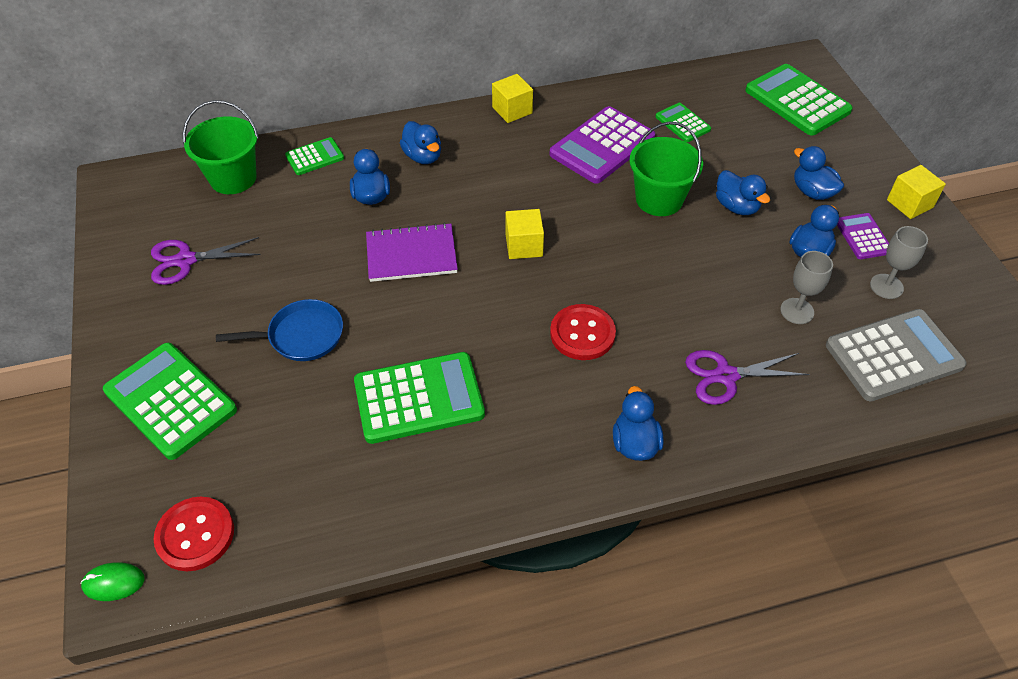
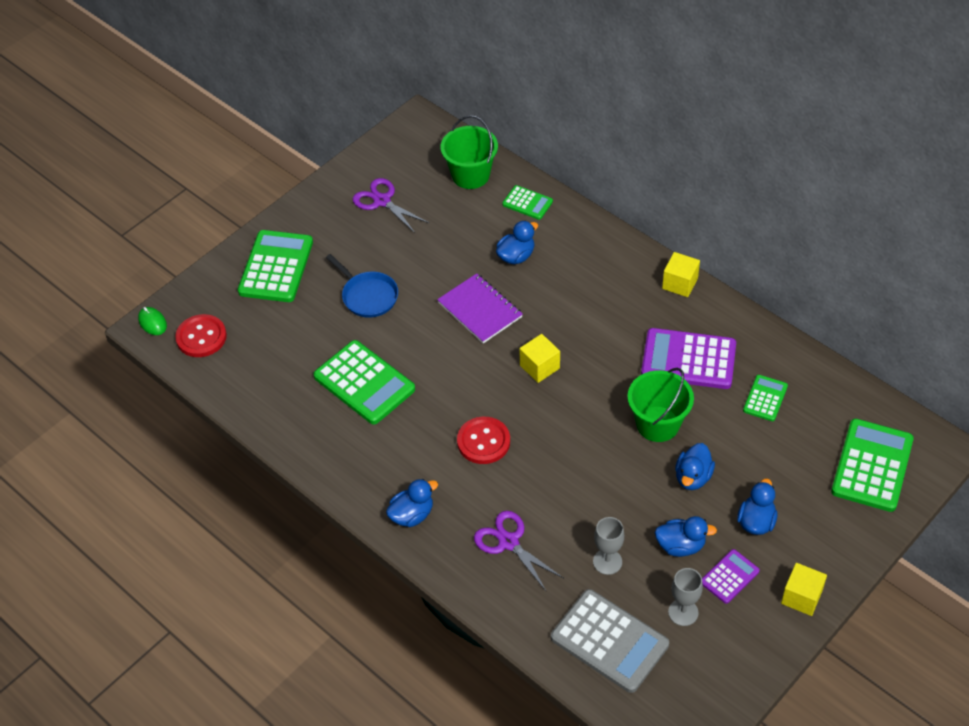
camera: 60 degrees right, 0 degrees up
(423, 156) = (580, 261): blue duck -> none

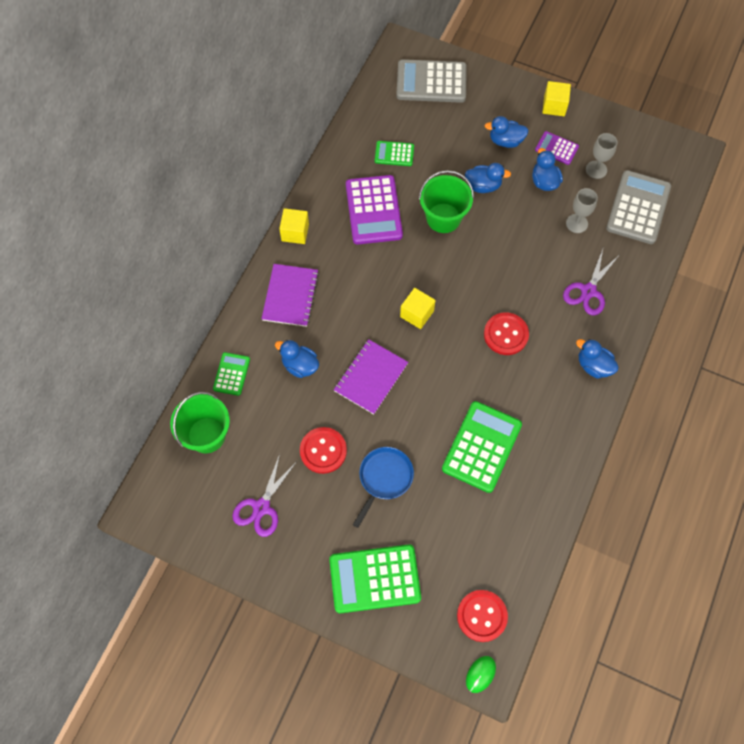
camera: 110 degrees left, 15 degrees up
(417, 256) = (323, 451): none -> red button
(600, 264) = (290, 296): none -> purple notebook
(872, 466) = (431, 82): green calculator -> grey calculator

